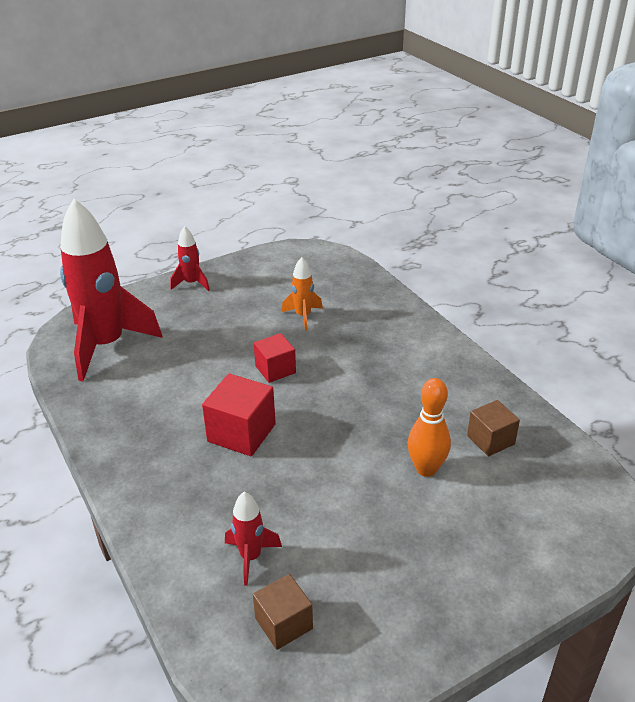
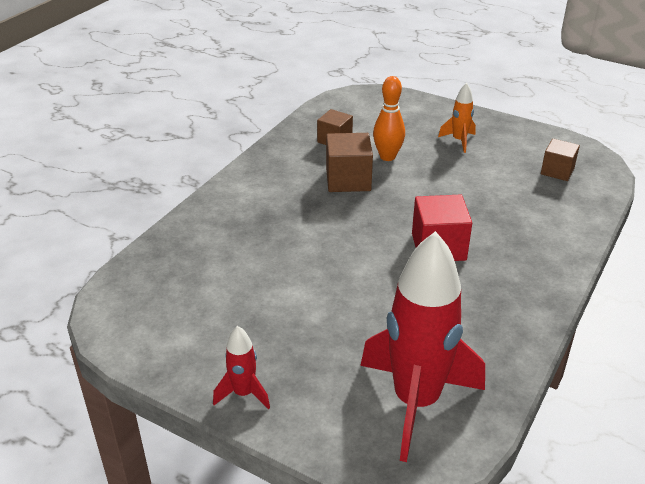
camera: 120 degrees left, 0 degrees up
(251, 557) = (534, 198): red rocket -> none
(275, 369) = (346, 260): red cube -> none
(303, 316) = (250, 274): orange rocket -> orange rocket (459, 141)
(399, 418) = (348, 180): none -> brown cube

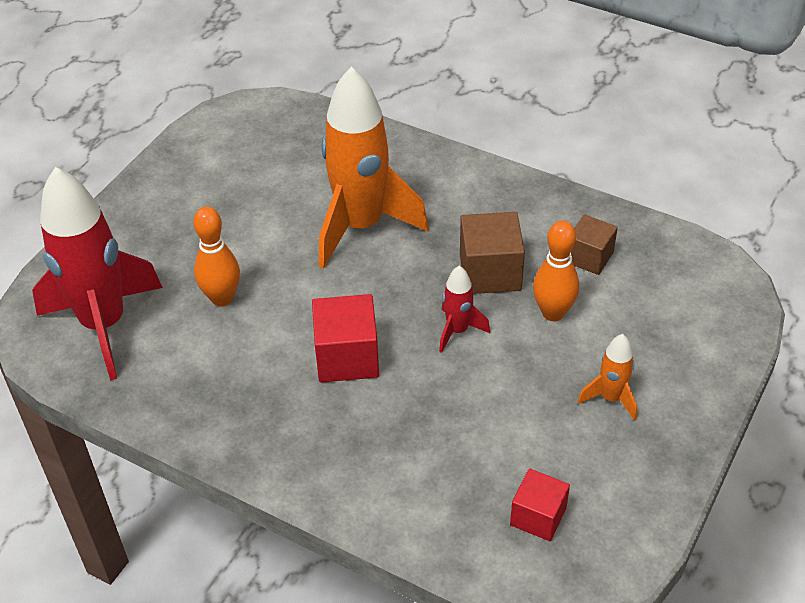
camera: 90 degrees right, 10 degrees up
(243, 393) = (135, 206): red rocket -> red rocket (457, 331)
(292, 240) = (361, 226): none -> orange rocket
(377, 320) = (222, 298): none -> orange bowling pin
(557, 171) = (538, 516): brown cube -> red cube

